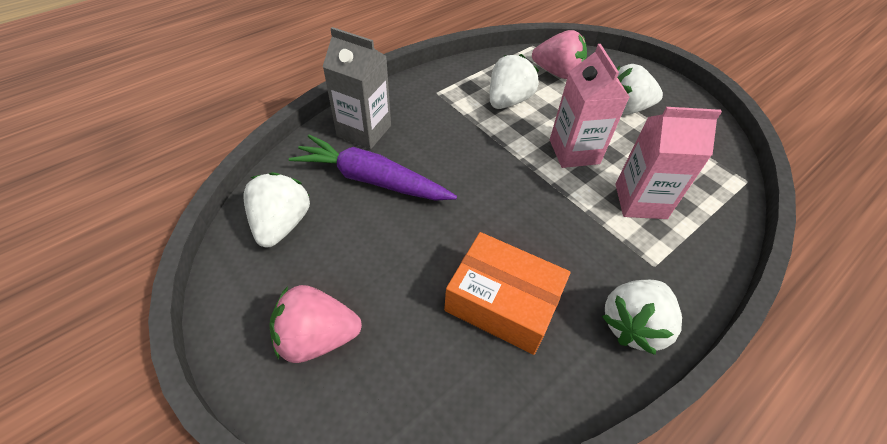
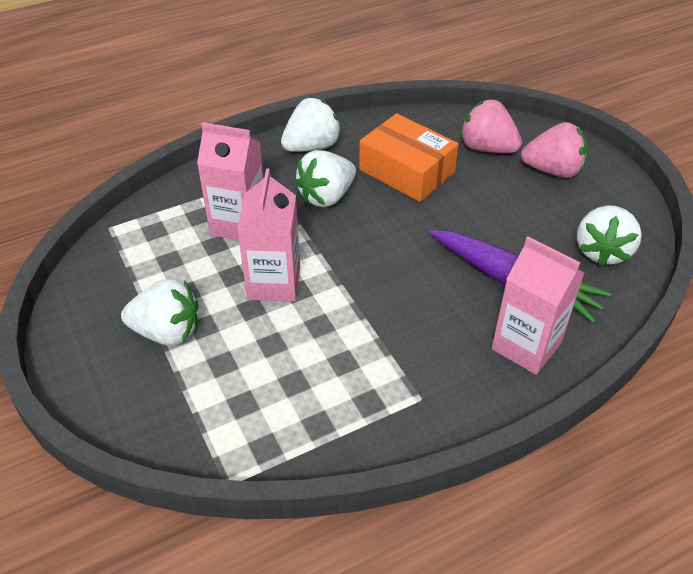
camera: 165 degrees left, 5 degrees down
(364, 131) = (526, 346): grey carton -> pink carton
(508, 101) = (322, 367): white strawberry -> white strawberry (326, 196)
(557, 72) = (222, 411): pink strawberry -> pink strawberry (487, 148)

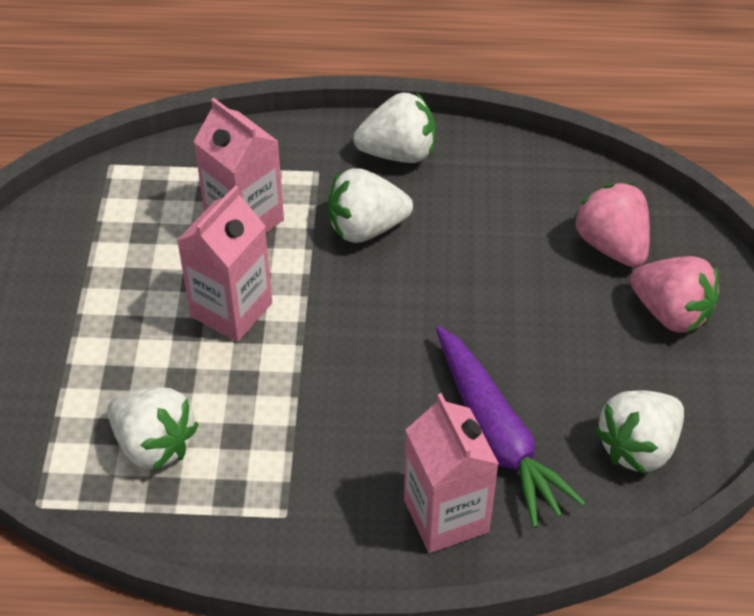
camera: 30 degrees right, 5 degrees up
(167, 332) = (88, 316): white strawberry -> white strawberry (154, 444)
(406, 171) = (486, 234): orange box -> none

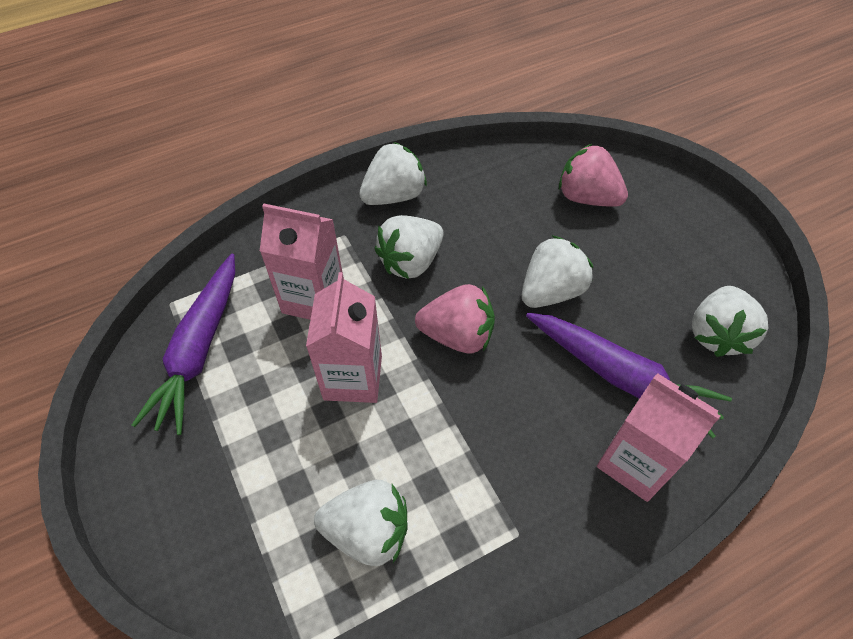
camera: 30 degrees left, 5 degrees up
(109, 219) = (199, 349): none -> purple carrot
(491, 321) = (551, 291): none -> white strawberry
(671, 312) = (660, 227): pink strawberry -> pink strawberry (457, 335)

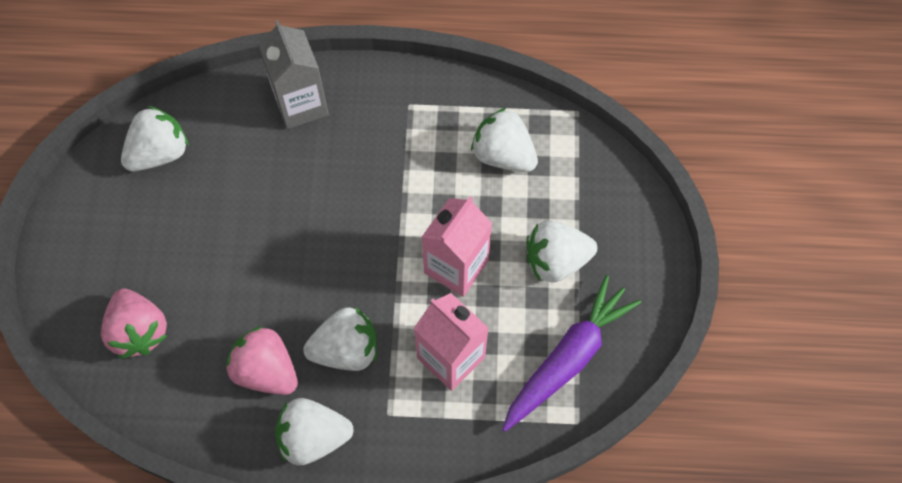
camera: 150 degrees left, 10 degrees up
(457, 335) = (354, 258): pink strawberry -> pink strawberry (266, 370)
(551, 291) = (251, 256): white strawberry -> white strawberry (556, 260)
(621, 376) = (259, 161): purple carrot -> none
(635, 462) = (301, 104): pink carton -> grey carton

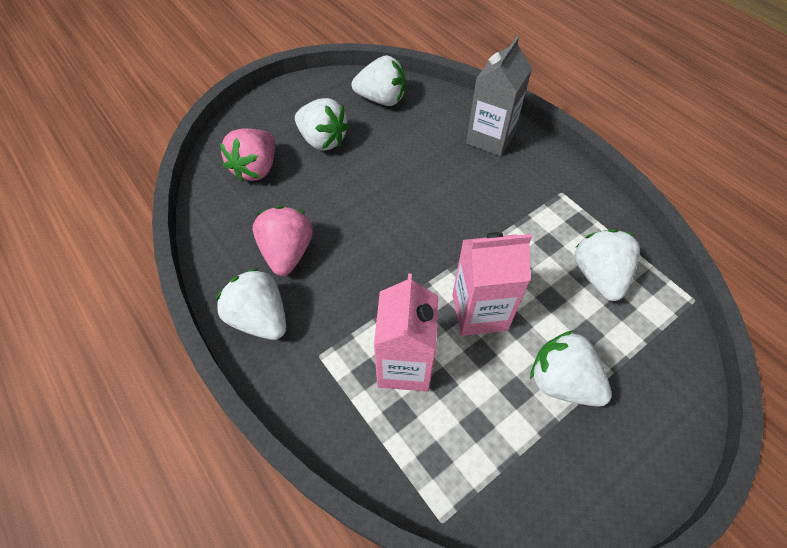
camera: 50 degrees right, 10 degrees down
(346, 349) = (346, 289): white strawberry -> white strawberry (322, 140)
(568, 358) = (491, 462): purple carrot -> none

